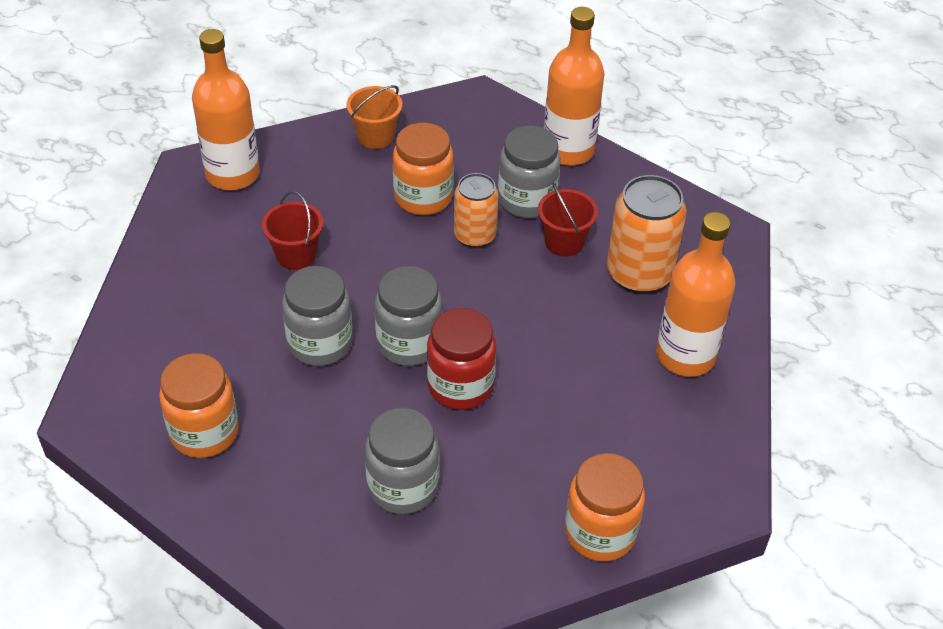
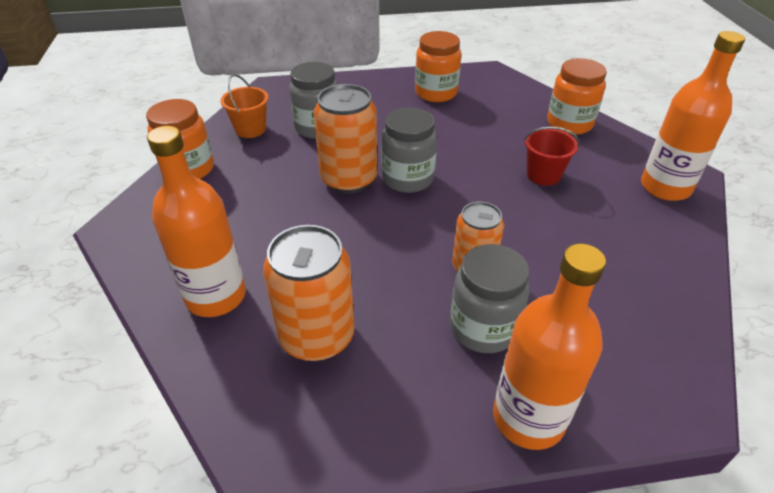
camera: 135 degrees right, 5 degrees down
(320, 343) = (451, 149): grey jar -> none
(375, 136) = (663, 284): orange bucket -> orange bucket (250, 129)
(423, 197) = (549, 266): orange jar -> orange jar (569, 124)
(460, 386) = (349, 179): red jar -> orange can
(564, 242) = (407, 315): red bucket -> none

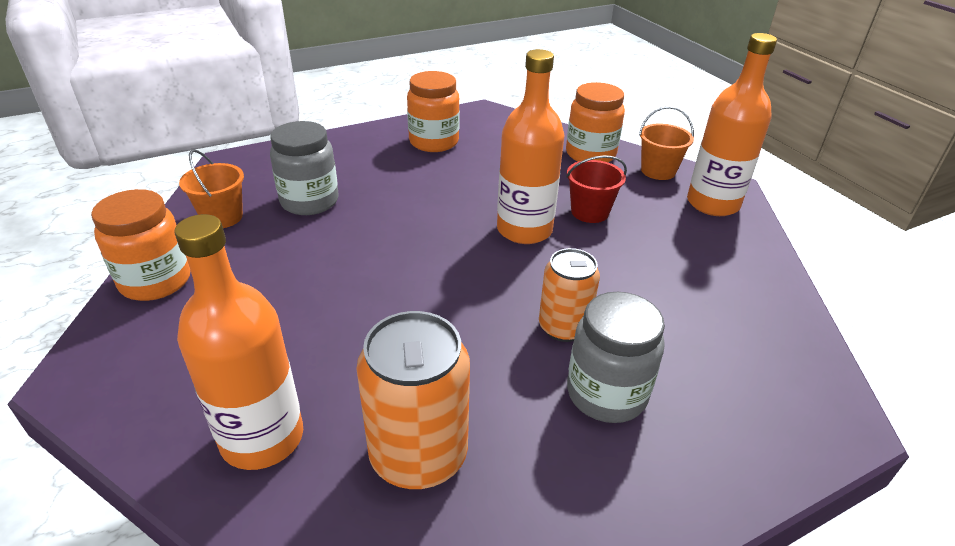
camera: 20 degrees left, 5 degrees down
(349, 179) = (375, 255): orange can -> none
(408, 179) = (445, 242): grey jar -> none
(528, 418) = (701, 483): orange bottle -> orange bottle (524, 230)
(626, 149) = (658, 171): none -> orange bucket

